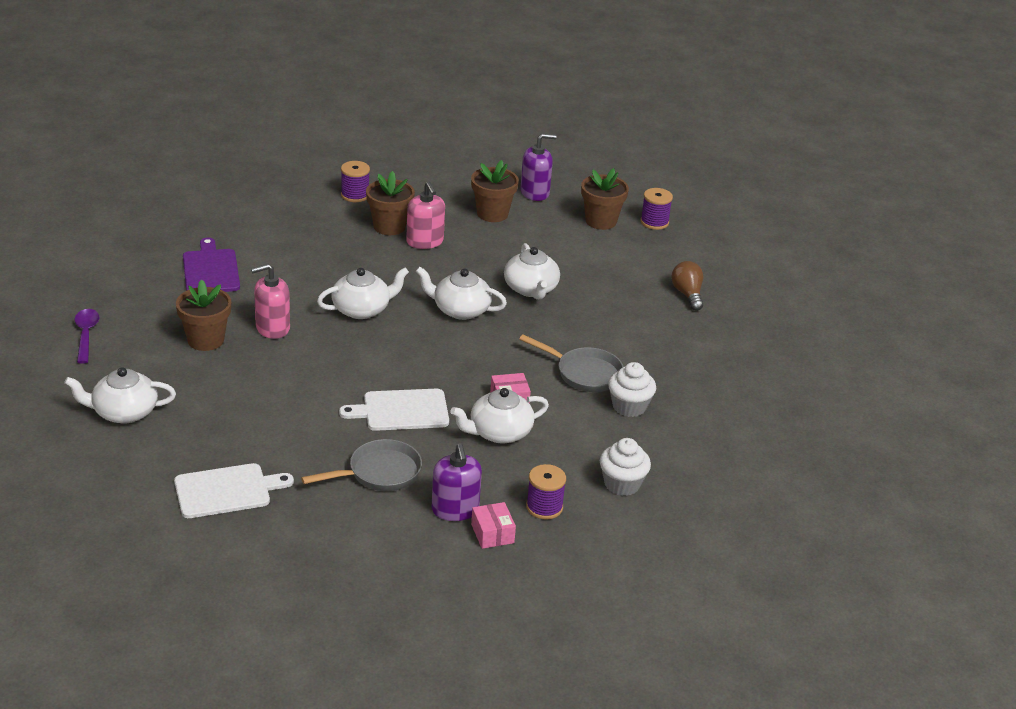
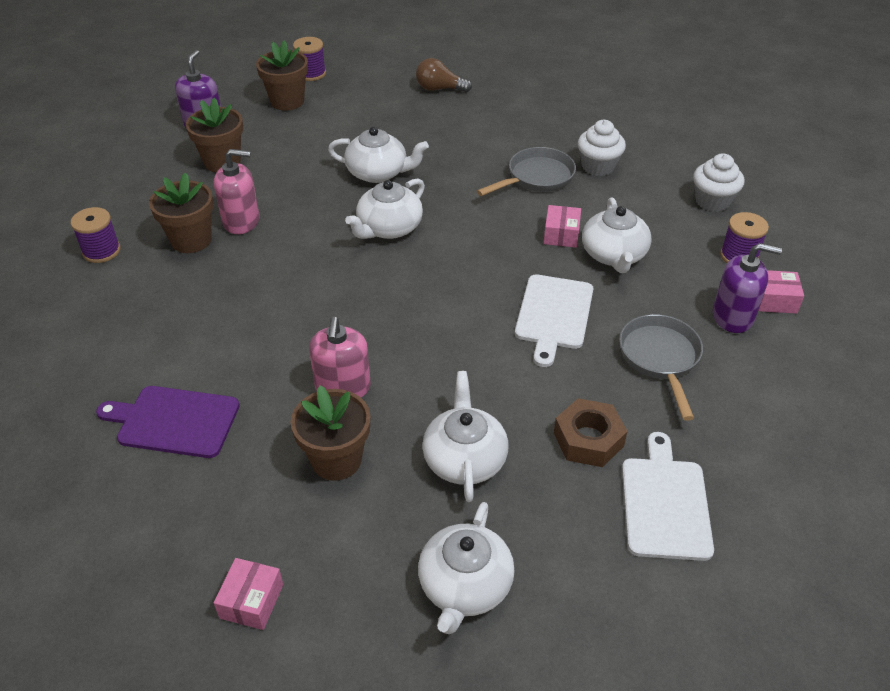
camera: 65 degrees left, 10 degrees up
(86, 335) = (251, 601): purple spoon -> pink box
(273, 447) = (588, 439): none -> brown nut
(362, 309) = (347, 301): white teapot -> white teapot (464, 459)

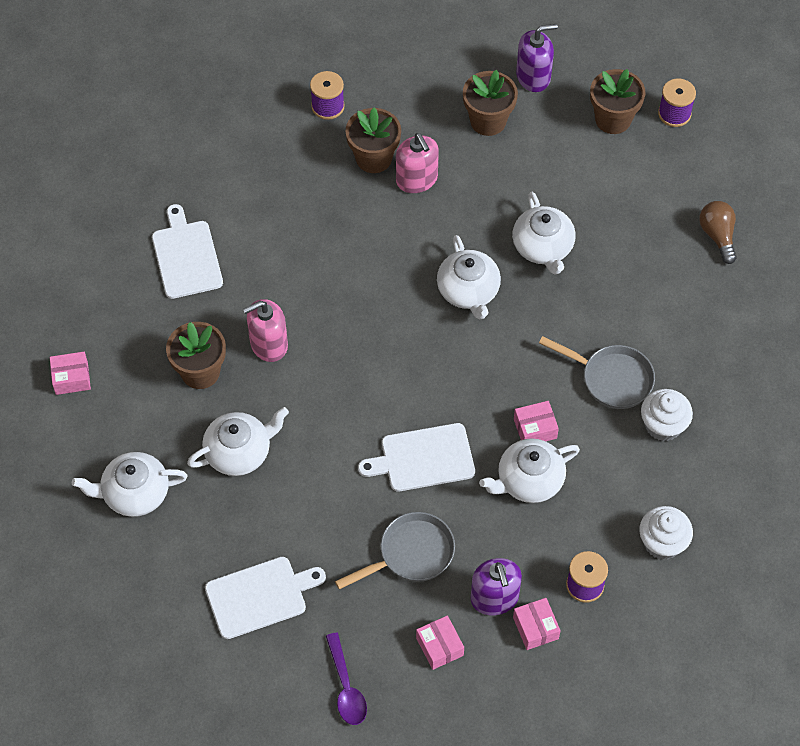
camera: 65 degrees right, 15 degrees up
(174, 421) = (186, 256): purple cutting board -> white cutting board
(388, 228) = (468, 291): white teapot -> white teapot turned 120 degrees counterclockwise
(588, 439) = (297, 527): brown nut -> none
(776, 372) = (439, 646): none -> pink box
(807, 463) = (346, 687): none -> purple spoon

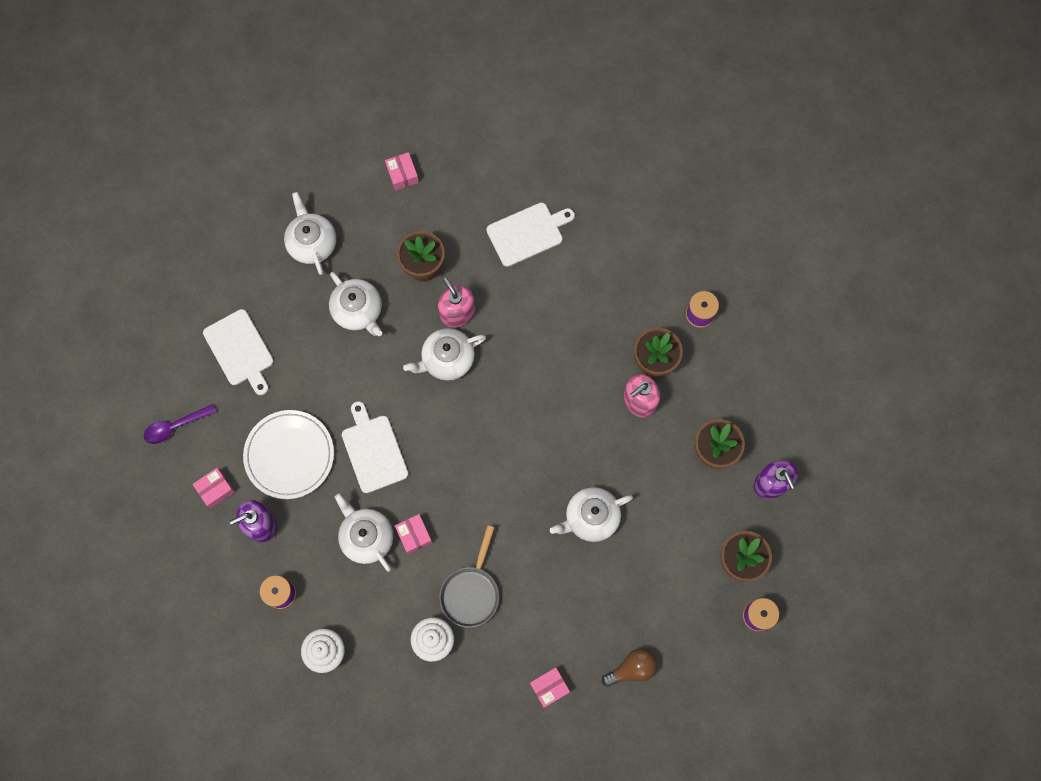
camera: 80 degrees right, 15 degrees up
(411, 554) = (289, 455): grey pan -> white plate
(468, 291) = (535, 461): white teapot -> white teapot (447, 359)
(535, 628) = (240, 560): pink box -> pink box (549, 687)

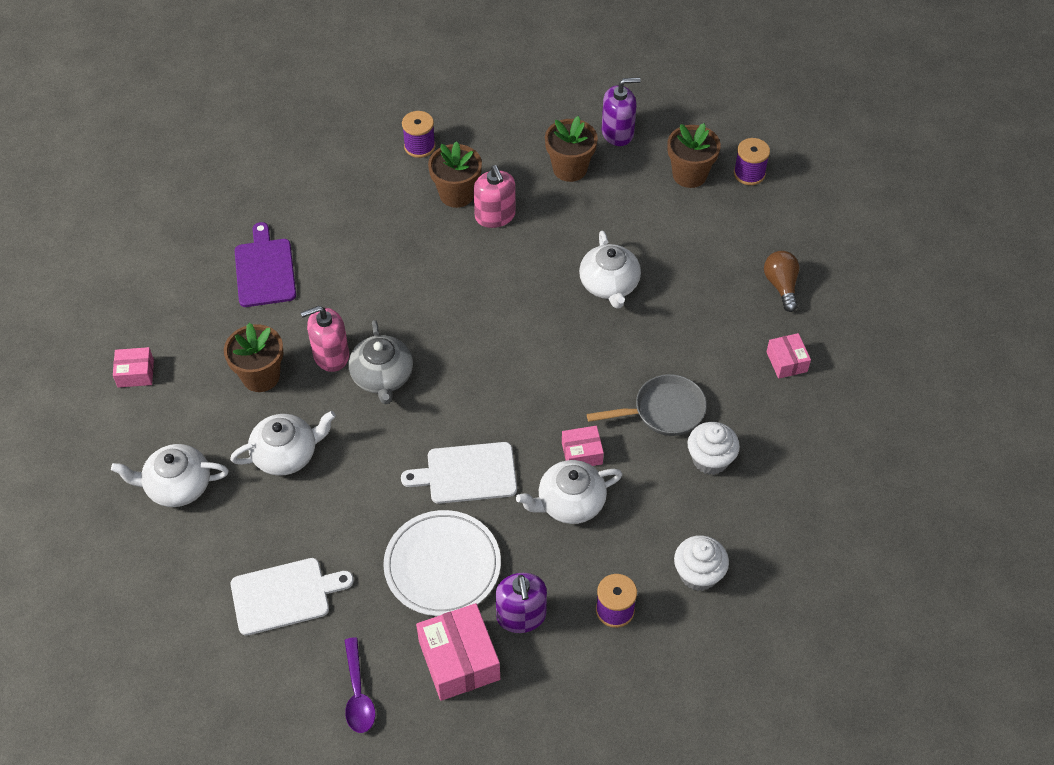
camera: 75 degrees left, 20 degrees down
(216, 489) = (459, 660): pink box -> pink box, size x1.76
(447, 359) = (382, 377): white teapot -> grey teapot
(471, 592) = (663, 411): grey pan -> grey pan turned 45 degrees counterclockwise
(527, 233) = (265, 270): white cutting board -> purple cutting board

